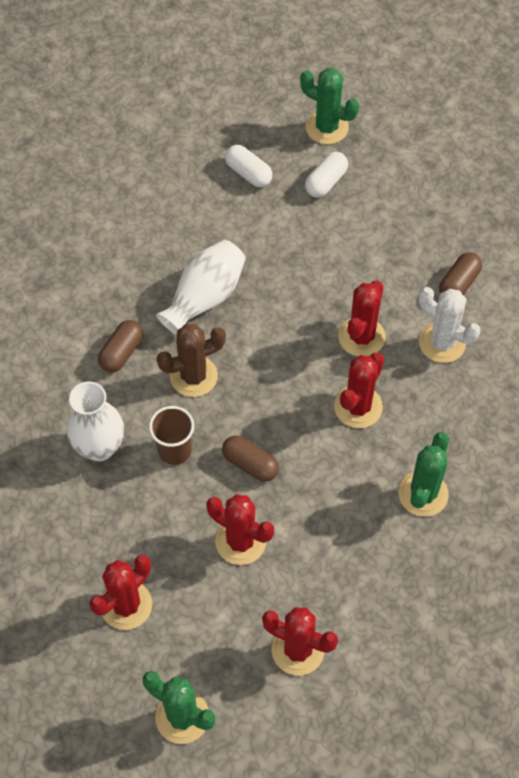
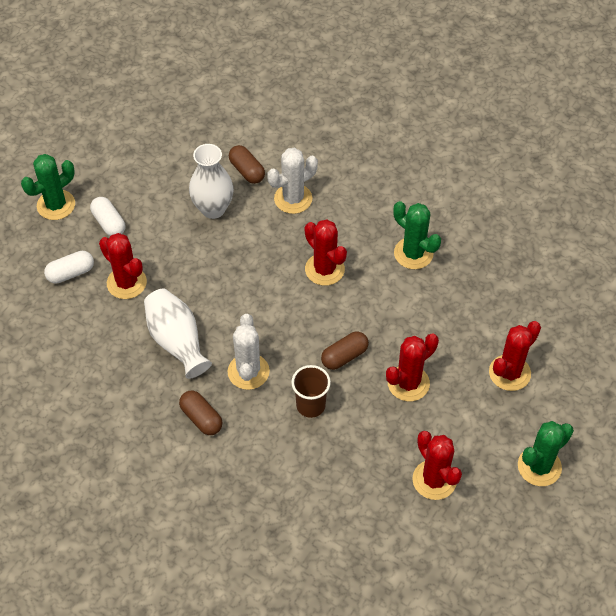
camera: 70 degrees left, 5 degrees down
(99, 447) = (285, 460): white vase -> white vase (213, 209)
(193, 376) = (248, 372): brown cactus -> white cactus
(361, 337) = (264, 247): red cactus -> red cactus (126, 283)

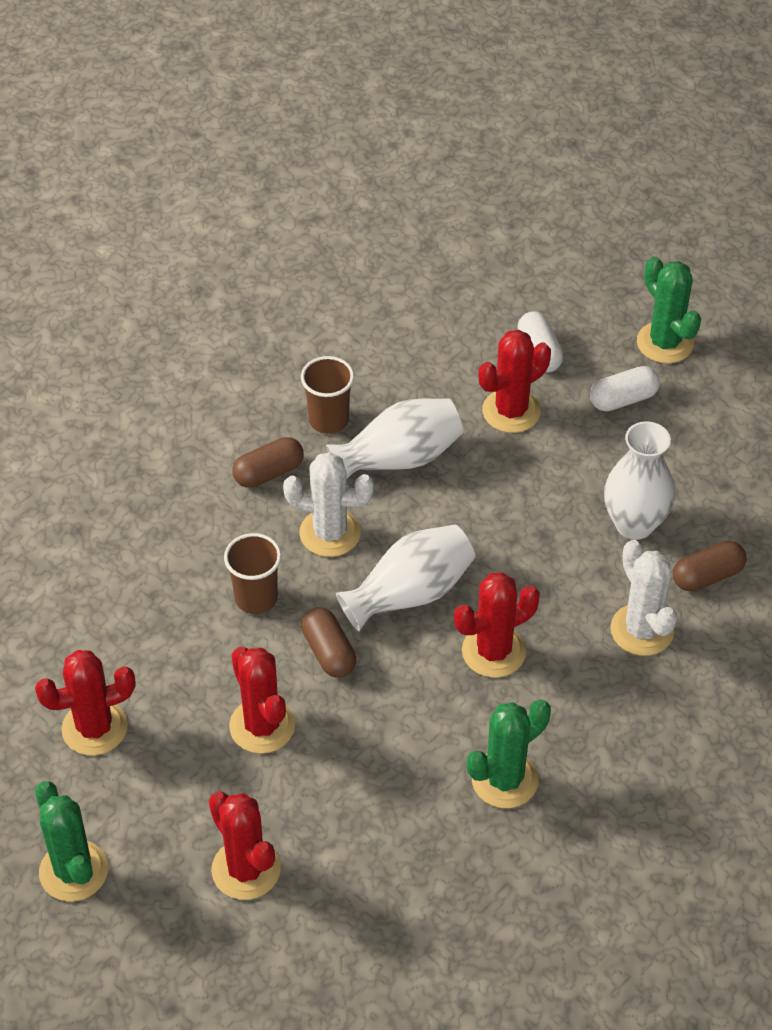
camera: 100 degrees right, 5 degrees down
(147, 389) = (328, 420): none -> brown cup
(289, 319) = (410, 593): none -> white vase

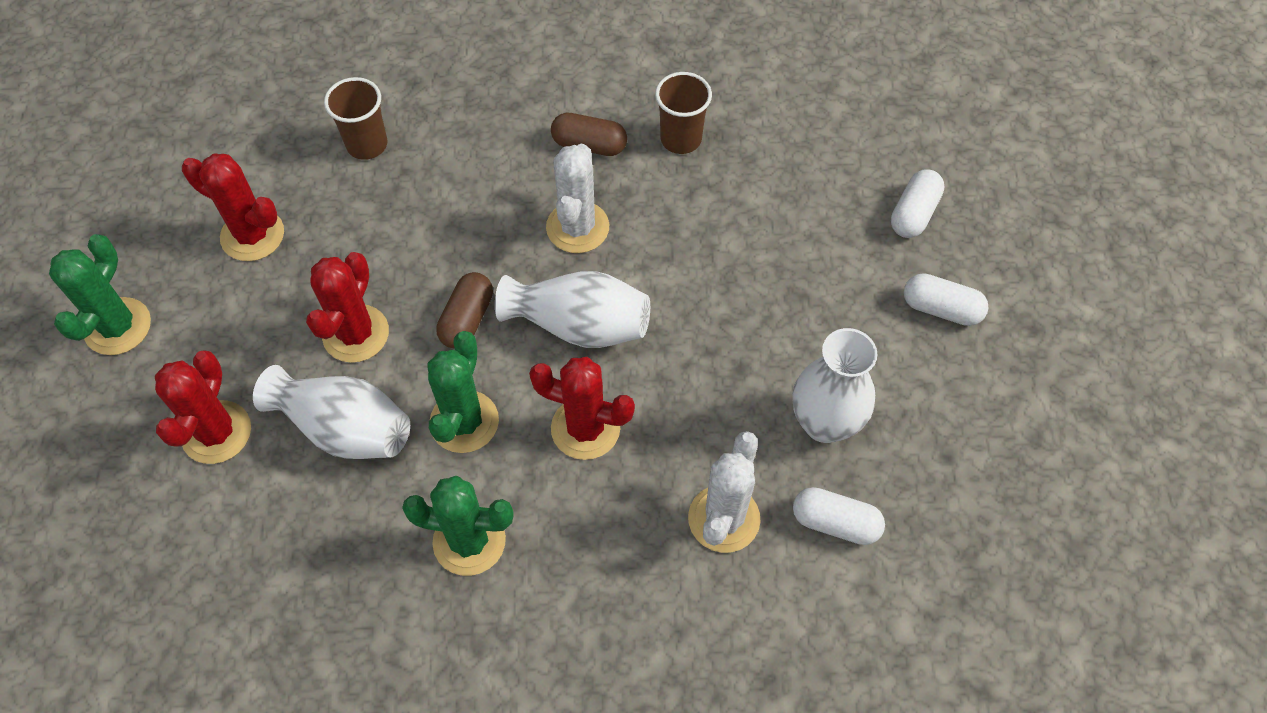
camera: 45 degrees right, 10 degrees up
(256, 598) = (467, 233): brown cup -> brown cup (367, 144)
(330, 533) = (577, 227): white cactus -> white cactus turned 45 degrees clockwise
(399, 458) = (698, 211): white vase -> white vase (344, 428)
(511, 411) = (832, 244): red cactus -> none
(665, 343) = (1036, 289): green cactus -> green cactus (464, 422)
(707, 576) = (835, 523): brown capsule -> white capsule

